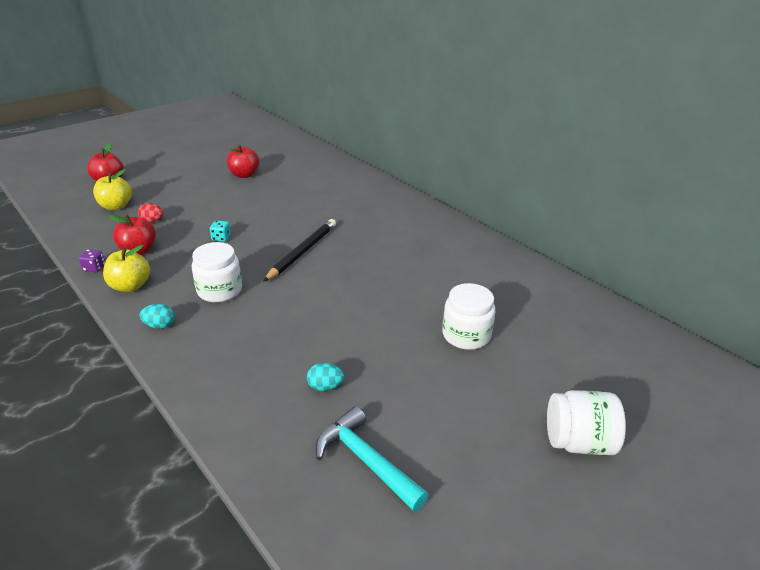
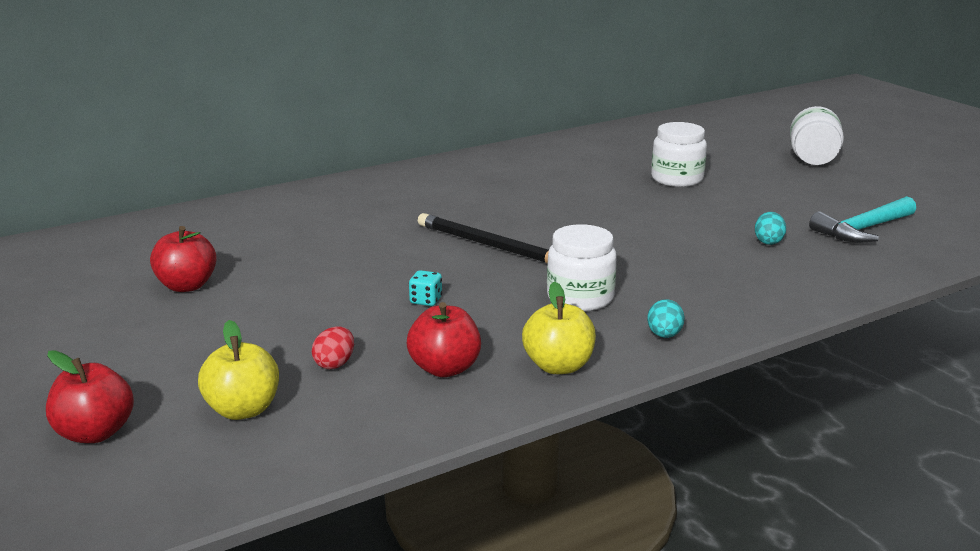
camera: 80 degrees left, 10 degrees down
(94, 268) = (494, 405): purple dice -> none

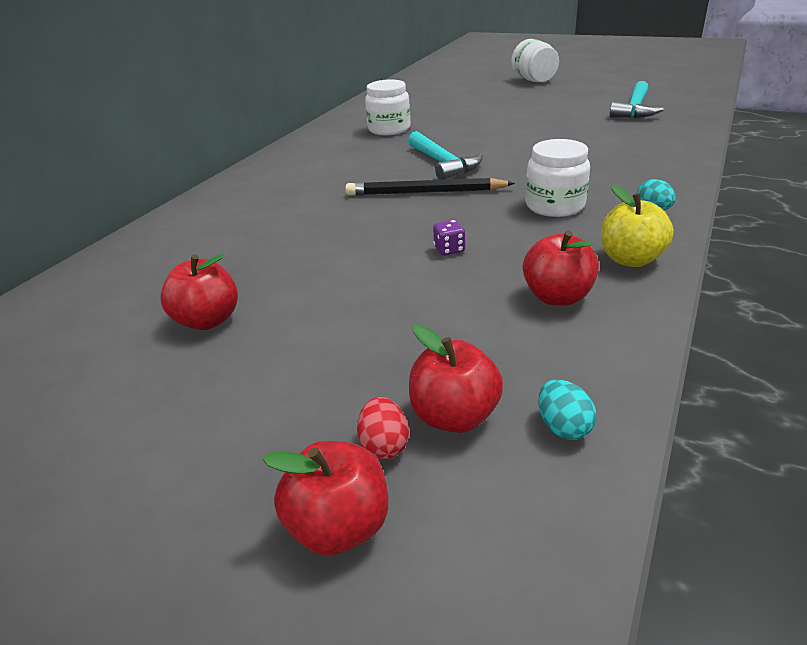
camera: 30 degrees left, 10 degrees up
(243, 410) = (454, 416): yellow apple -> red apple
(334, 364) = (464, 332): red egg -> red egg (384, 445)
(426, 301) = (449, 249): turquoise dice -> purple dice
(550, 223) = (443, 163): none -> turquoise hammer
(677, 179) = (475, 112): white jar -> white jar (389, 129)
(768, 241) = (598, 131): turquoise egg -> turquoise egg (563, 427)

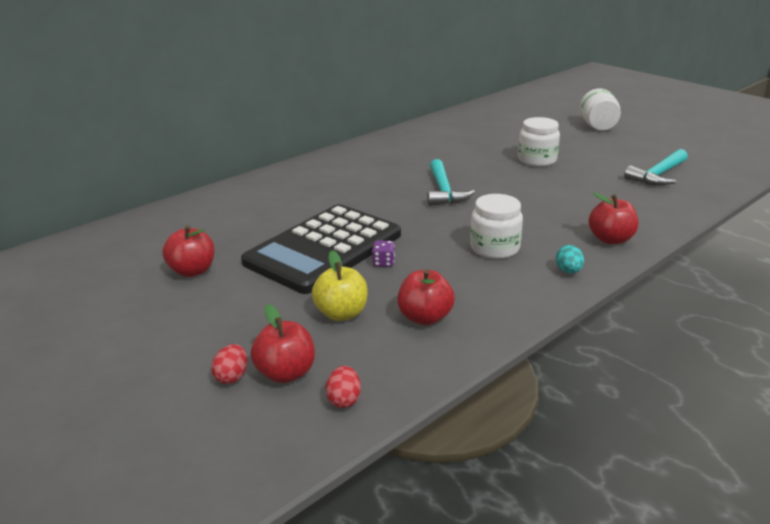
camera: 20 degrees right, 5 degrees down
(339, 526) = (174, 410): red apple -> red apple (610, 239)
(362, 251) = (324, 249): none -> black calculator
(389, 129) = (430, 151): white jar -> white jar (537, 160)
(425, 192) = (408, 213): black pencil -> none
(563, 427) = (344, 399): turquoise egg -> red egg
(630, 259) = (506, 305): yellow apple -> yellow apple (341, 313)

